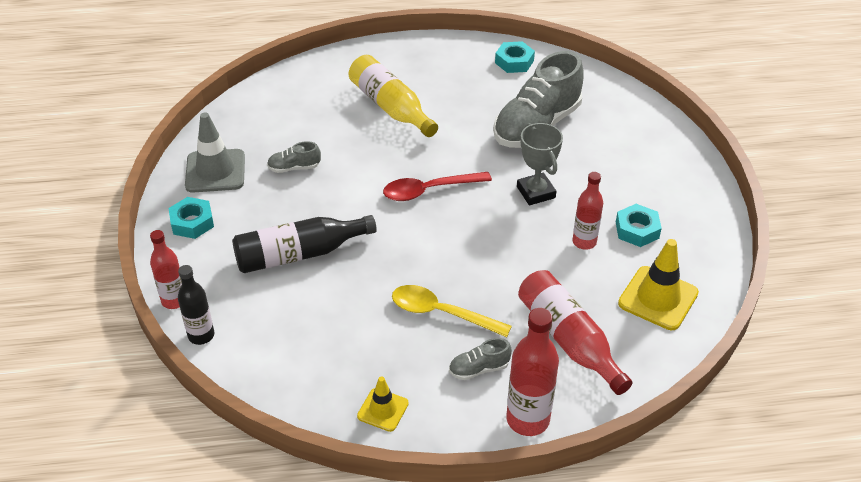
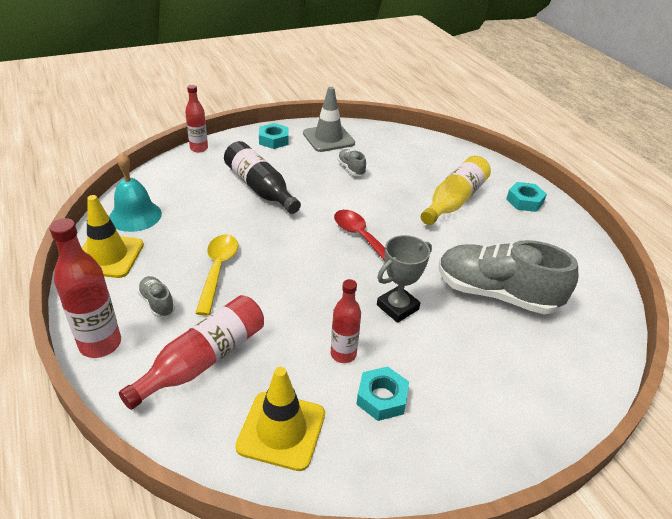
camera: 70 degrees right, 5 degrees down
(201, 335) = (170, 164): black bottle -> none
(309, 379) = (135, 215): none -> turquoise bell
(383, 410) = (108, 256): yellow traffic cone -> yellow traffic cone, size x1.71
(514, 62) = (581, 263): turquoise nut -> turquoise nut (524, 201)

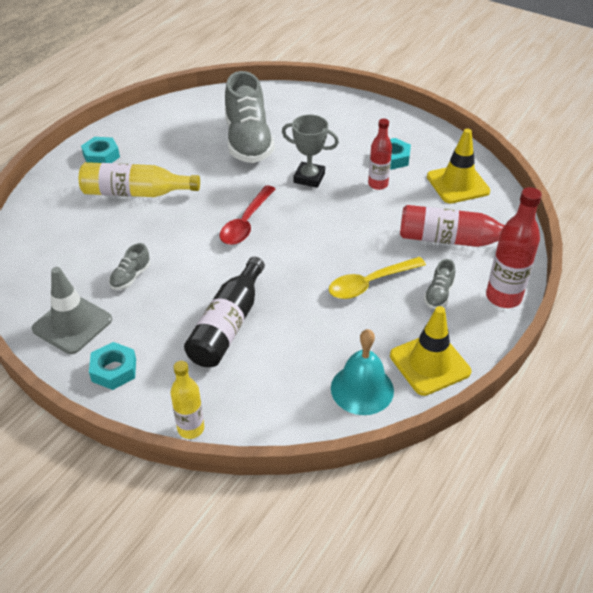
camera: 120 degrees left, 5 degrees up
(199, 148) = (191, 429): red bottle -> yellow bottle

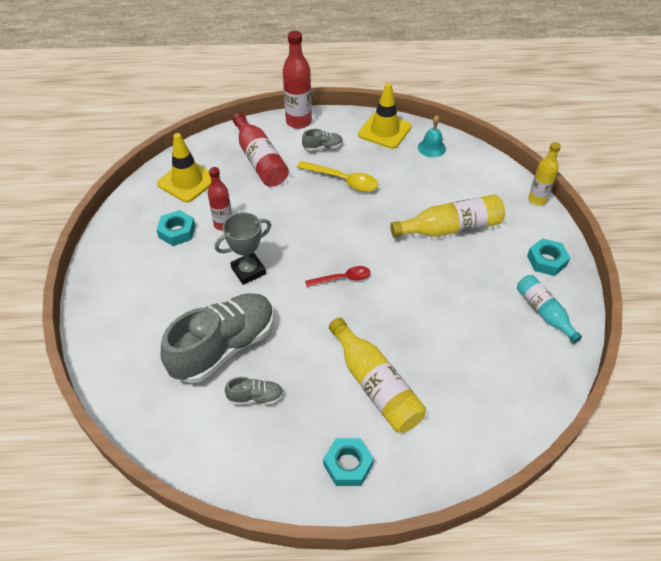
camera: 125 degrees left, 5 degrees up
(72, 324) = (544, 312): grey traffic cone -> turquoise bottle
(130, 277) = (469, 311): grey shoe -> grey shoe (255, 397)
(228, 325) = (451, 228): black bottle -> yellow bottle
(246, 223) = (342, 279): red spoon -> red spoon, size x0.66
(309, 178) = (248, 271): grey trophy -> grey trophy turned 75 degrees clockwise
(362, 389) = (431, 148): turquoise bell -> turquoise bell, size x0.66

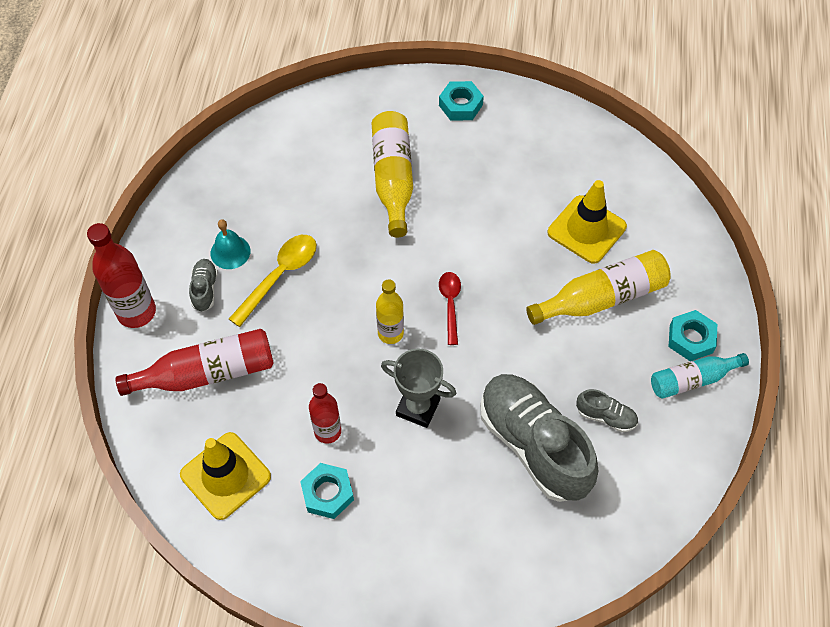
camera: 80 degrees left, 10 degrees up
(248, 271) = (418, 407): grey trophy -> grey trophy turned 45 degrees counterclockwise
(255, 397) = (606, 416): grey shoe -> grey shoe turned 105 degrees clockwise
(384, 131) = (193, 210): yellow traffic cone -> yellow traffic cone (586, 229)
(431, 148) = (245, 165): turquoise bell -> turquoise bell (230, 252)
(537, 200) = (367, 85): yellow bottle -> yellow bottle (390, 333)
(544, 312) = (529, 128): turquoise bottle -> turquoise bottle (692, 380)

